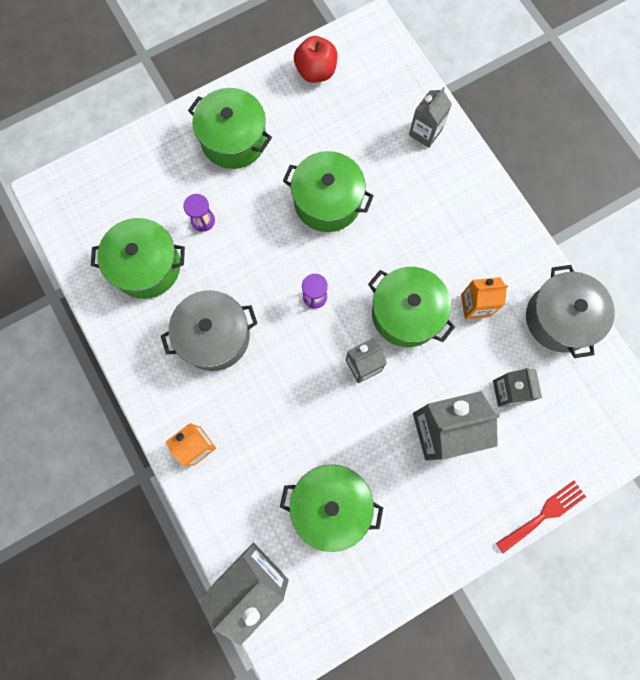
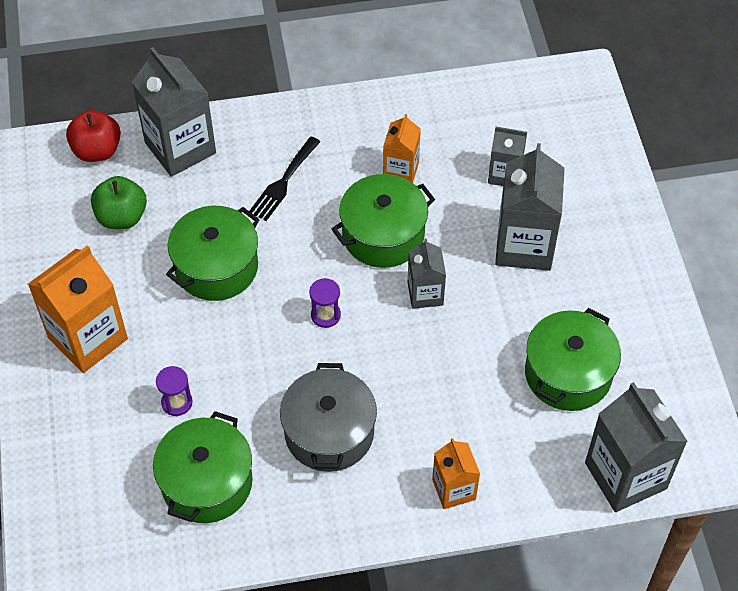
camera: 70 degrees left, 20 degrees down
(234, 140) = (88, 338): green pot -> orange carton
(316, 72) = (46, 227): red apple -> red apple (97, 150)
(345, 118) = (122, 217): none -> green apple
(425, 132) = (180, 148): grey carton -> grey carton, size x1.77
(425, 219) = (283, 182): none -> black fork
(543, 514) = (640, 188): red fork -> none
(559, 318) = (445, 105): grey pot -> none

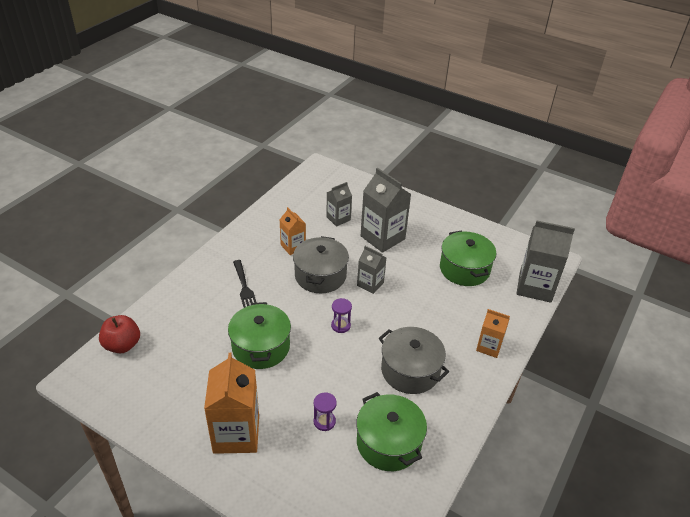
camera: 50 degrees left, 15 degrees down
(122, 217) = (179, 364): green apple -> none
(180, 148) = (170, 311): grey carton -> none
(383, 235) = (320, 275): green pot -> grey pot

